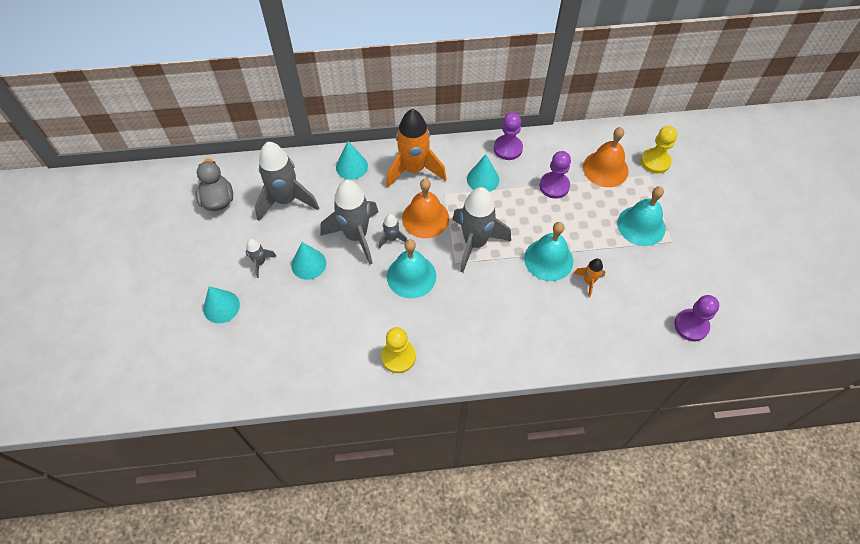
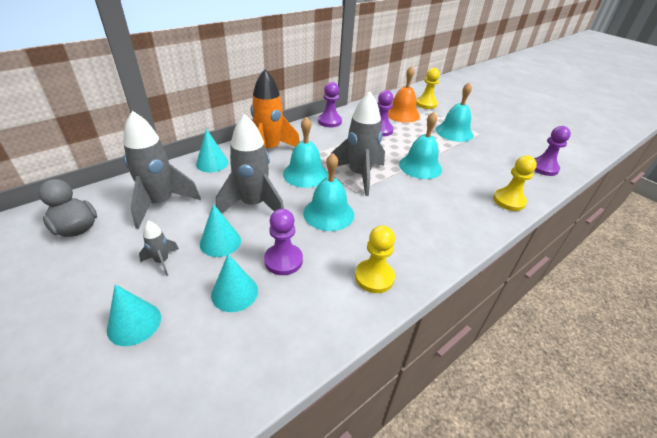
camera: 35 degrees left, 20 degrees down
(343, 306) = (283, 260): none -> purple pawn
(392, 238) = (288, 195): grey rocket -> none
(425, 218) = (305, 174): orange bell -> turquoise bell
(483, 179) = (328, 140): turquoise cone -> turquoise cone (234, 292)
(589, 281) = (459, 169): orange rocket -> none
(597, 346) = (509, 201): none -> yellow pawn

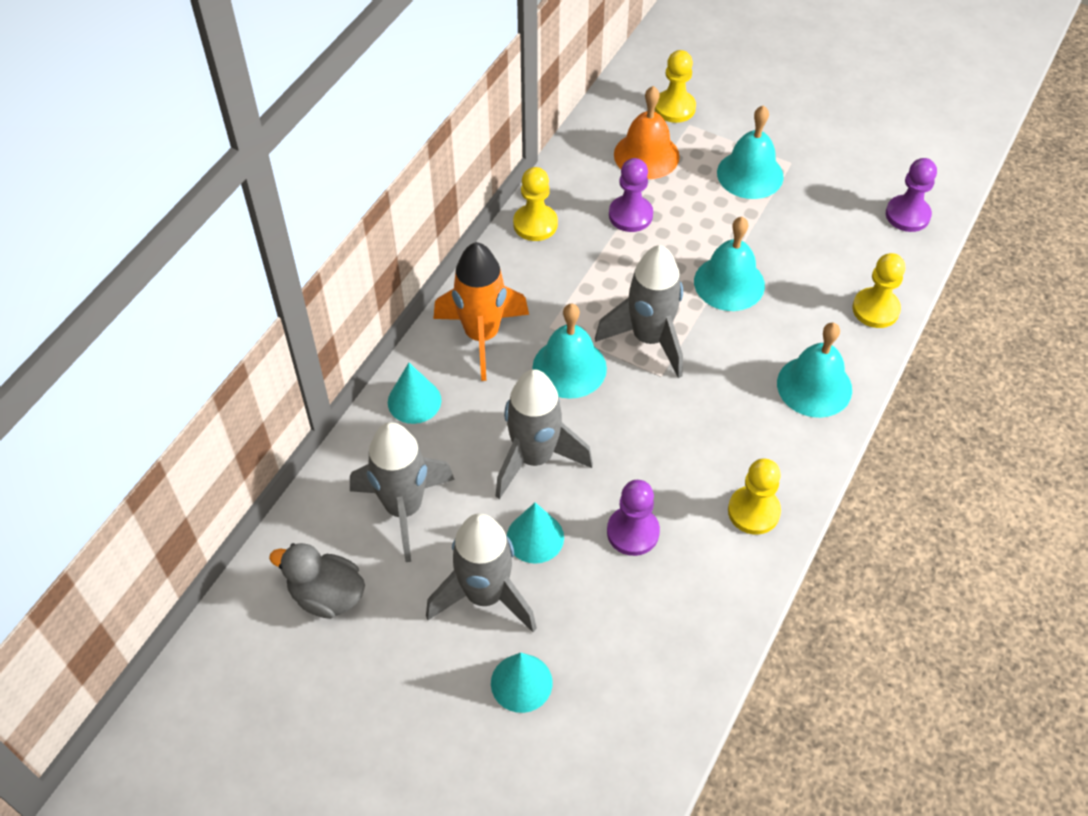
camera: 20 degrees left, 15 degrees up
(162, 261) = (485, 595): grey rocket -> grey rocket, size x2.13
(234, 292) = (604, 600): turquoise cone -> none
(328, 213) = (645, 432): turquoise bell -> turquoise bell (814, 386)
(329, 121) = (535, 224): purple pawn -> yellow pawn

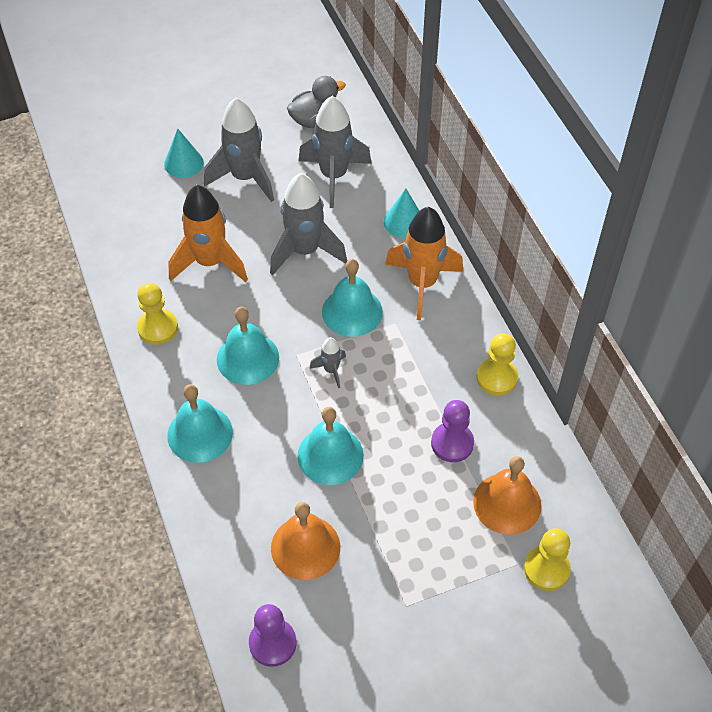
camera: 130 degrees right, 0 degrees up
(535, 537) = (255, 219): turquoise cone -> none
(633, 532) = (210, 262): purple pawn -> orange rocket
(649, 339) = (331, 370): grey rocket -> grey rocket, size x0.47
(750, 174) = (421, 562): turquoise bell -> turquoise bell (247, 358)
(820, 245) = (305, 547): none -> orange bell
(875, 309) = (216, 530): yellow pawn -> none

